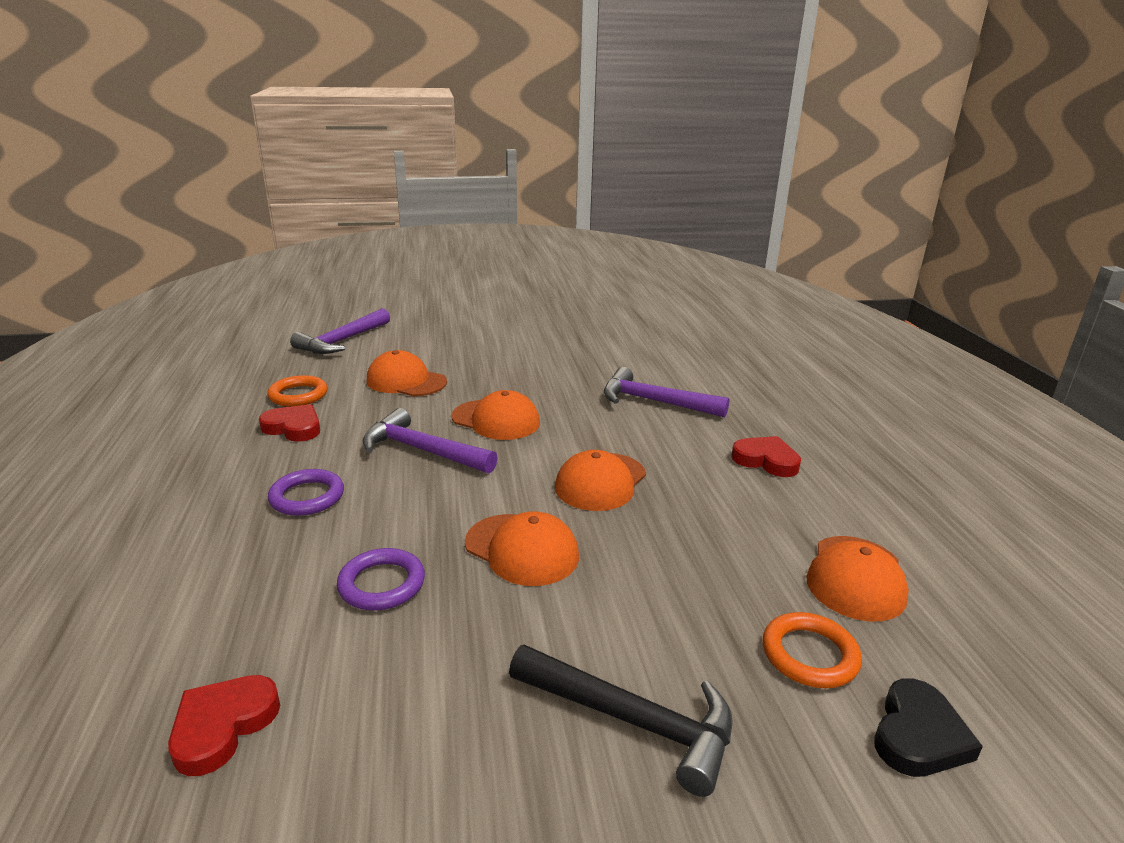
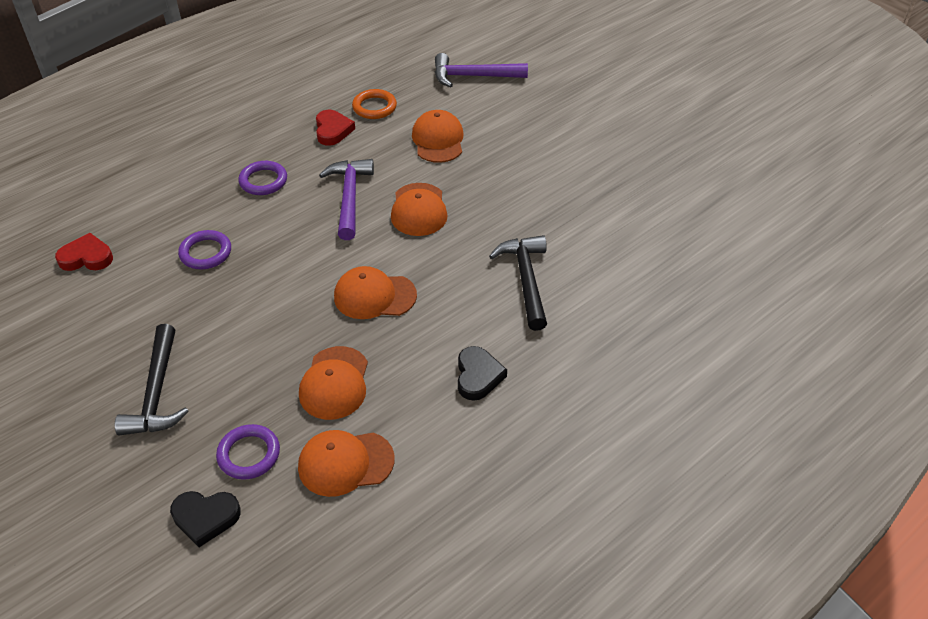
camera: 60 degrees right, 20 degrees up
(522, 549) = (271, 292): orange cap -> orange cap (334, 383)
(655, 402) = (526, 280): purple hammer -> black hammer
(766, 460) = (478, 376): red heart -> black heart
(809, 655) = (249, 454): orange ring -> purple ring

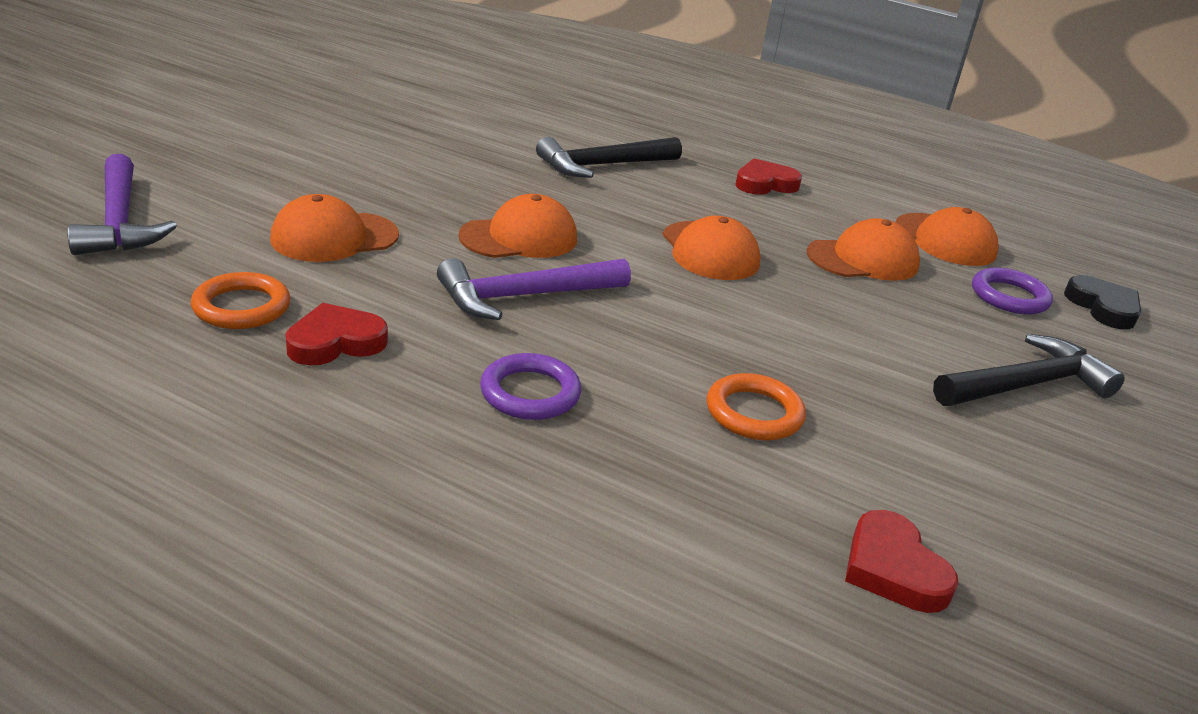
camera: 115 degrees left, 15 degrees down
(205, 253) = (754, 413): purple ring -> orange ring
(478, 376) = (765, 184): black heart -> red heart

